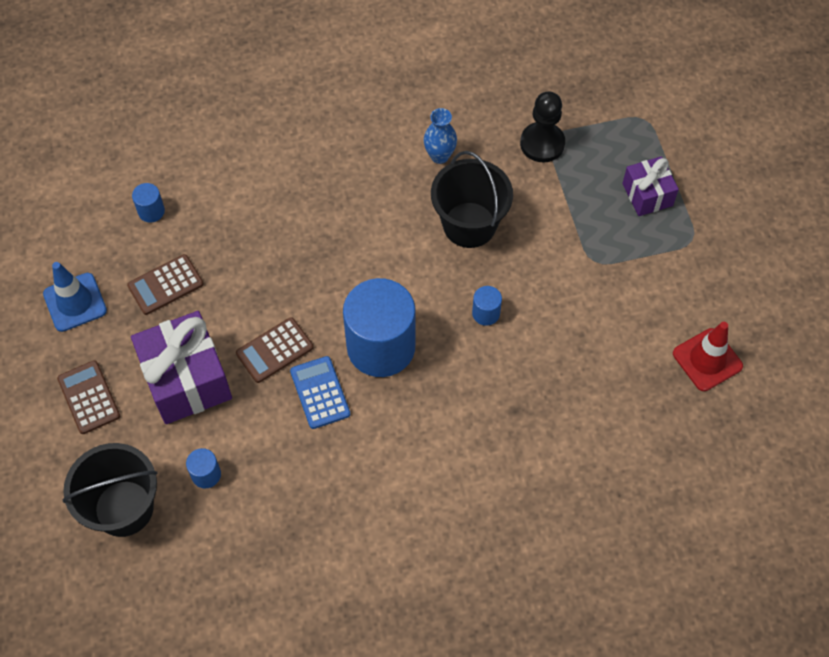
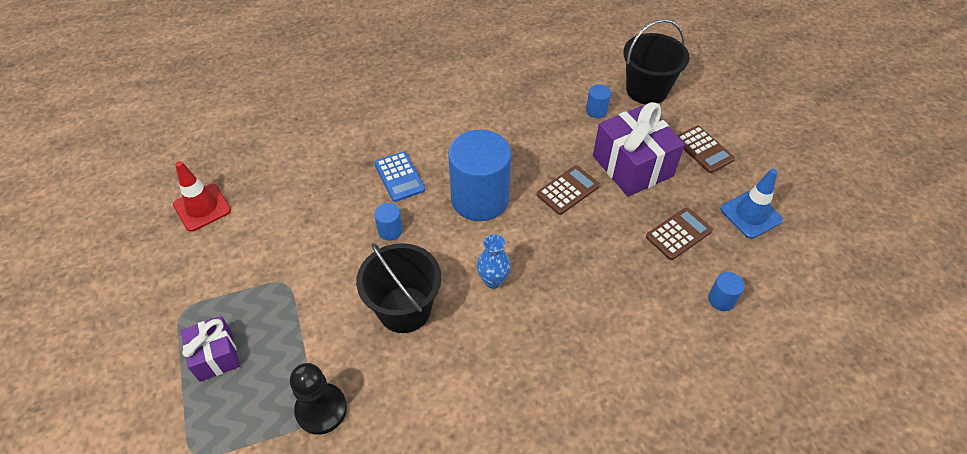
camera: 175 degrees right, 10 degrees down
(320, 393) = (524, 164): blue calculator -> blue calculator (399, 177)
(439, 156) = (437, 384): blue vase -> blue vase (493, 281)

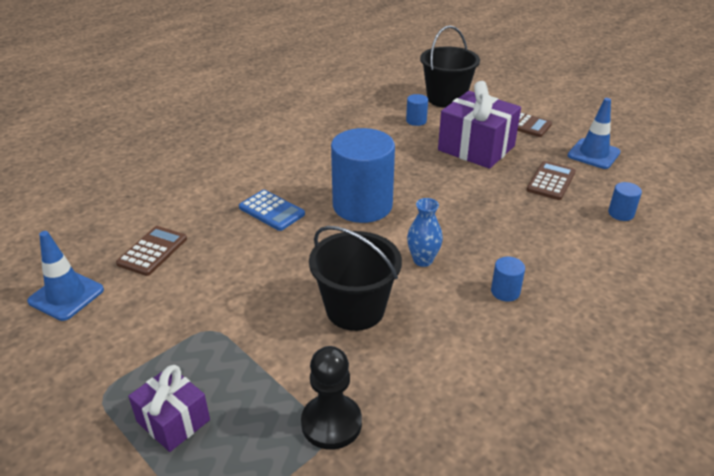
camera: 25 degrees left, 15 degrees down
(202, 207) = (66, 295): red traffic cone -> blue traffic cone
(390, 230) = (293, 253): blue cylinder -> blue cylinder (505, 291)
(568, 190) = (436, 178): brown calculator -> brown calculator (152, 251)

